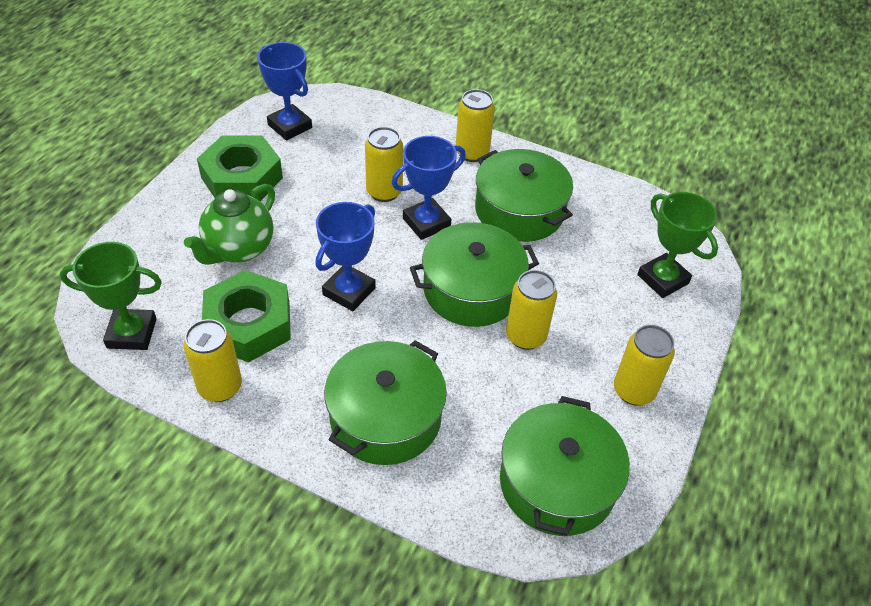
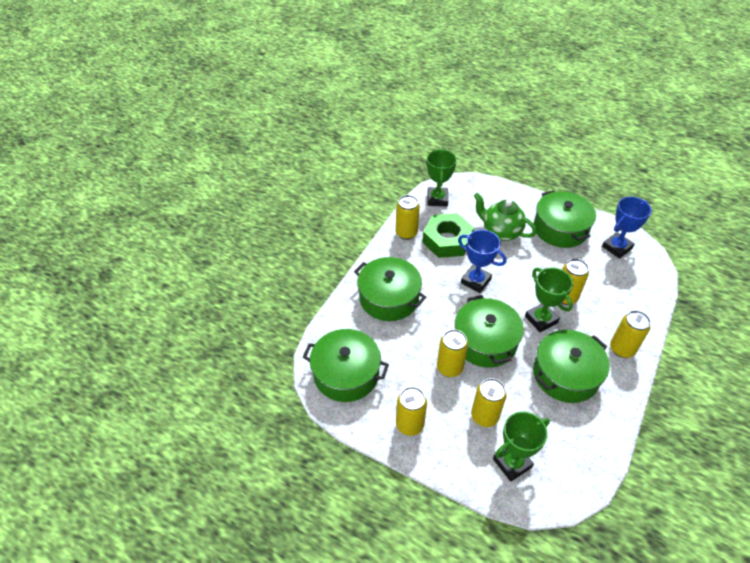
camera: 95 degrees right, 0 degrees up
(242, 178) = (560, 229): green nut -> green pot
(426, 223) = (541, 319): blue trophy -> green trophy
(600, 301) = (484, 416): none -> yellow can

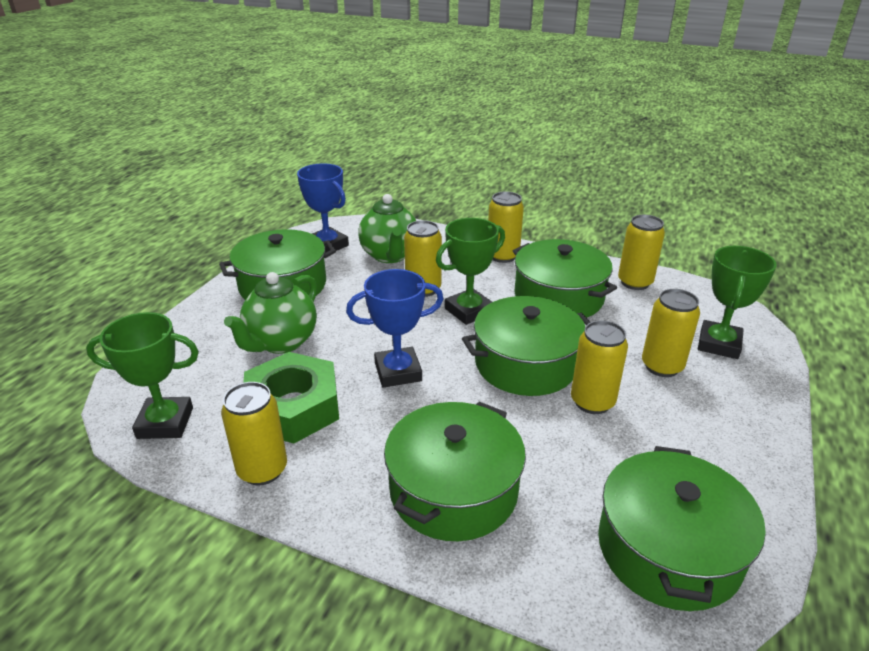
camera: 95 degrees left, 15 degrees down
(409, 425) = (725, 447): yellow can -> yellow can (635, 282)
(475, 281) = (398, 372): blue trophy -> blue trophy turned 45 degrees clockwise
(512, 463) = (719, 344): green trophy -> green trophy turned 60 degrees clockwise
(608, 281) = (390, 256): none -> green teapot

